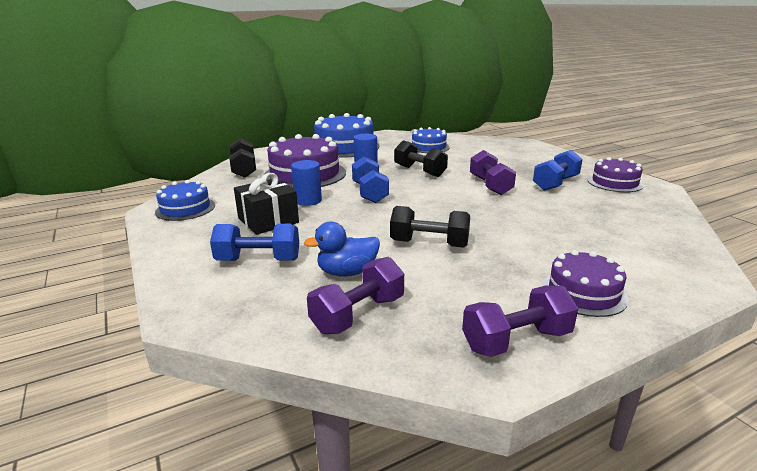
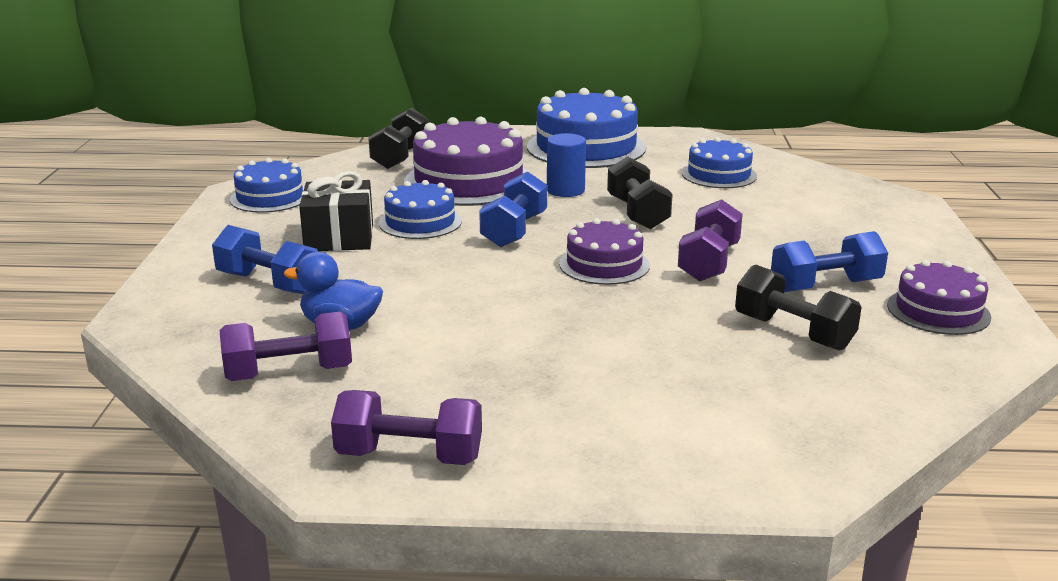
camera: 30 degrees right, 0 degrees up
(308, 201) = (420, 222): blue cylinder -> blue cake
(429, 244) = (485, 321): black dumbbell -> black dumbbell (793, 332)
(583, 292) = (579, 438): purple cake -> purple cake (604, 264)

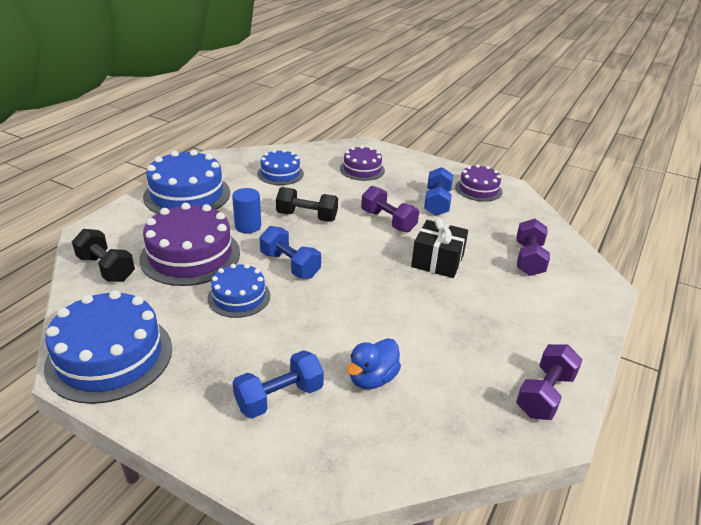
camera: 65 degrees left, 10 degrees up
(270, 197) = (110, 356): blue cake -> blue cake, size x1.71
(289, 373) = (425, 420): purple dumbbell -> purple dumbbell (528, 259)
(339, 237) = (228, 340): black gift -> black gift (437, 261)
(604, 264) = (364, 252): purple cake -> purple cake (362, 169)
(793, 332) = (477, 230): black dumbbell -> none

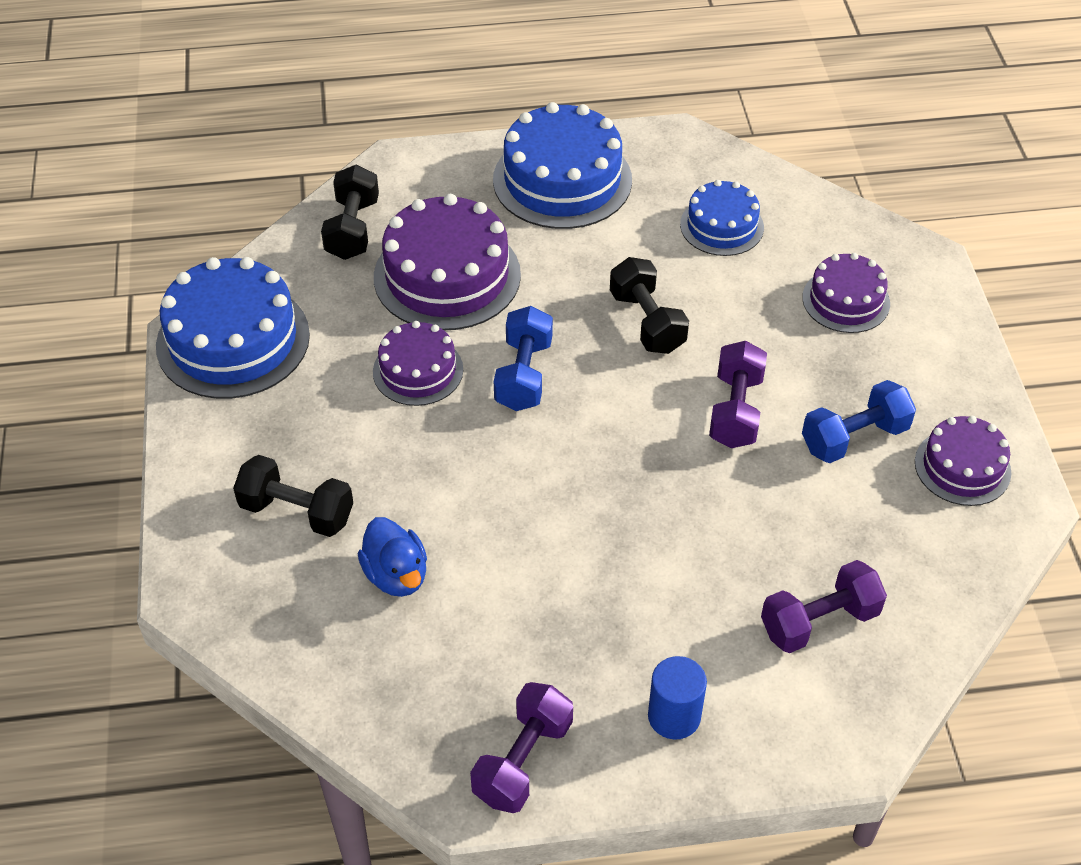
camera: 55 degrees right, 15 degrees up
(239, 297) = (418, 370): blue cake -> purple cake
(248, 226) = (560, 282): blue cylinder -> blue cylinder (674, 716)
(279, 397) = (297, 512): blue dumbbell -> black dumbbell
(372, 378) = (396, 575): blue duck -> blue duck turned 120 degrees counterclockwise
(437, 261) = (696, 517): black gift -> none
(544, 394) = (522, 761): purple dumbbell -> purple dumbbell turned 60 degrees counterclockwise

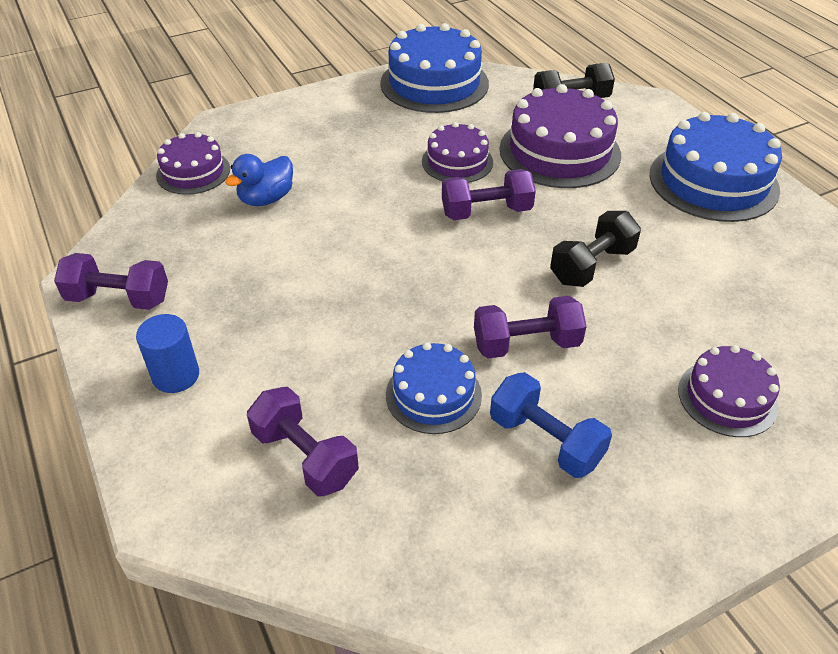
camera: 70 degrees right, 5 degrees down
(297, 512) = (303, 144): black dumbbell -> none
(524, 375) = (486, 212): blue dumbbell -> purple dumbbell
(721, 226) = (748, 286): blue cake -> blue cake (433, 395)
(962, 467) = (560, 547): purple cake -> purple cake (193, 172)

